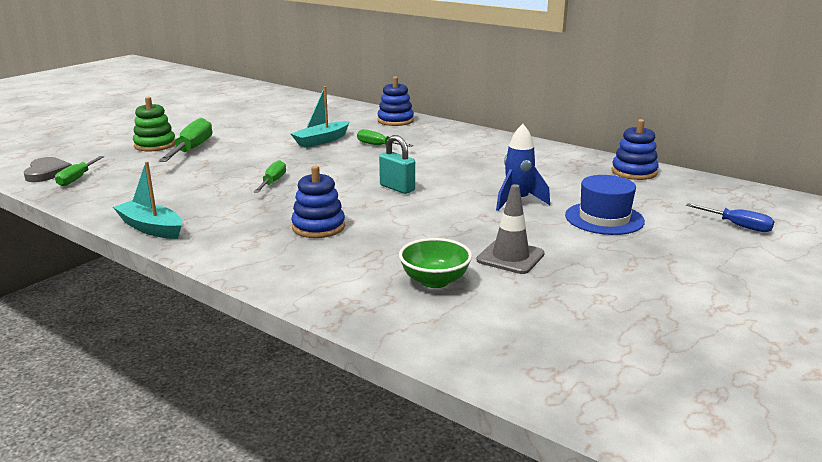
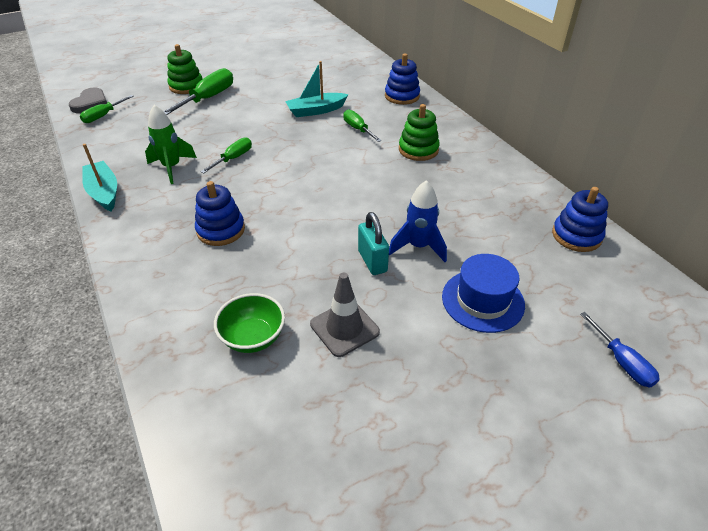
camera: 25 degrees right, 20 degrees up
(211, 199) = (172, 168): none -> green rocket
(397, 188) = (326, 195): turquoise padlock -> turquoise padlock (372, 261)
(449, 149) = (418, 150): none -> green stacking toy

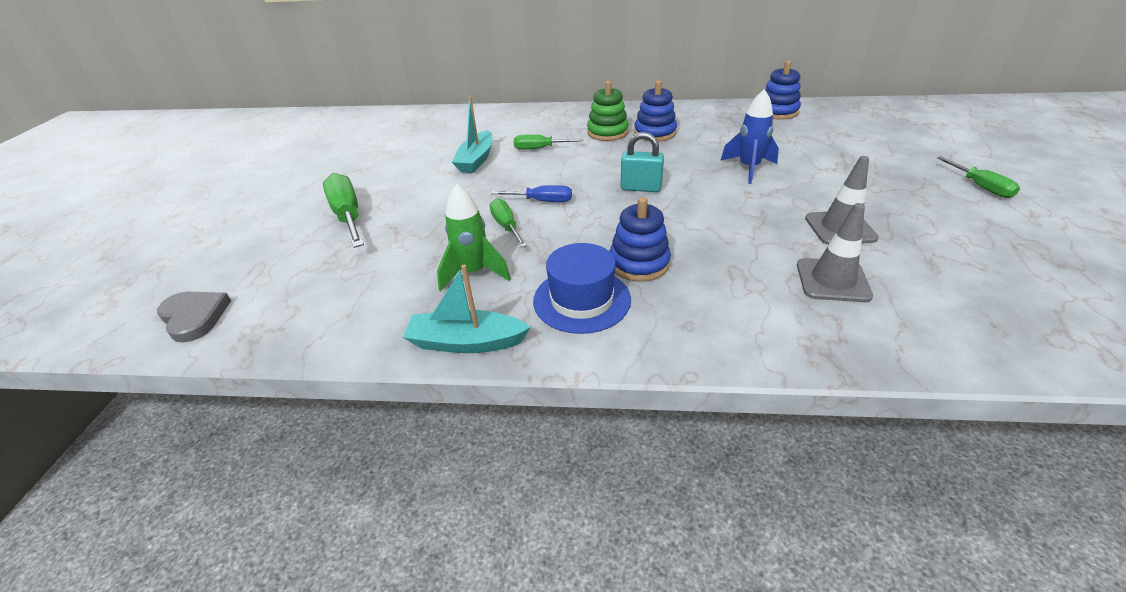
camera: 55 degrees left, 5 degrees down
(103, 116) = (255, 310): green screwdriver -> green screwdriver (980, 187)
(186, 86) = (291, 225): green stacking toy -> none
(253, 337) = (832, 280): green bowl -> grey traffic cone
(372, 261) = (754, 193): turquoise padlock -> turquoise padlock (641, 188)
(402, 96) = (511, 117): blue stacking toy -> blue stacking toy (655, 133)
(482, 300) = (833, 162): blue hat -> blue hat (581, 300)
(621, 361) = (917, 137): blue screwdriver -> blue screwdriver (542, 201)

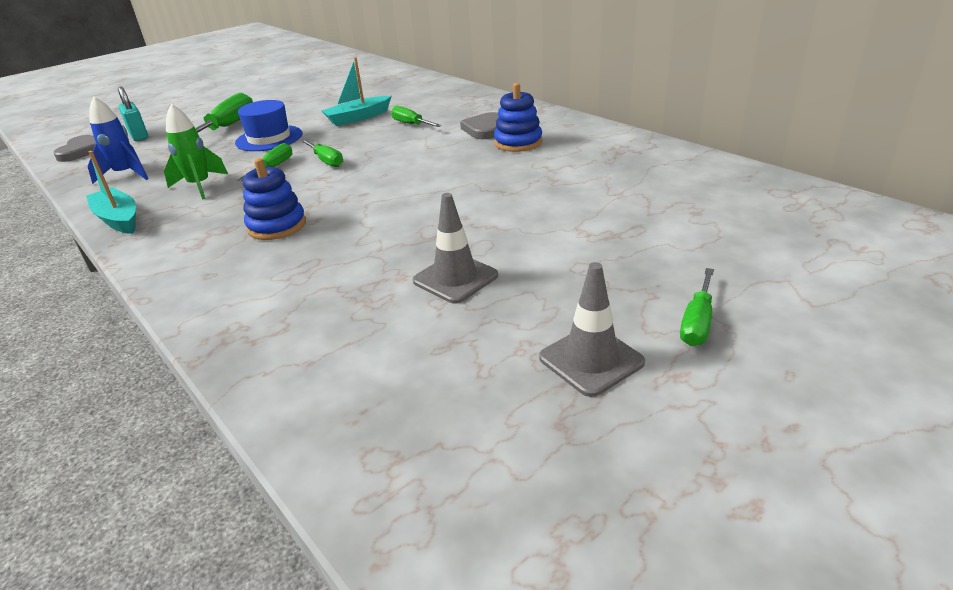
camera: 45 degrees right, 5 degrees down
(542, 201) = (326, 161): blue screwdriver -> green screwdriver
(581, 300) = (203, 229): blue hat -> blue hat (269, 138)
(607, 132) = (484, 129): green stacking toy -> grey heart
(641, 188) = (401, 179): turquoise padlock -> turquoise padlock (139, 136)
(748, 168) = (514, 200): blue rocket -> blue rocket (126, 175)
(777, 112) = (681, 164): blue stacking toy -> none
(832, 280) = (347, 306): grey traffic cone -> grey traffic cone (591, 360)

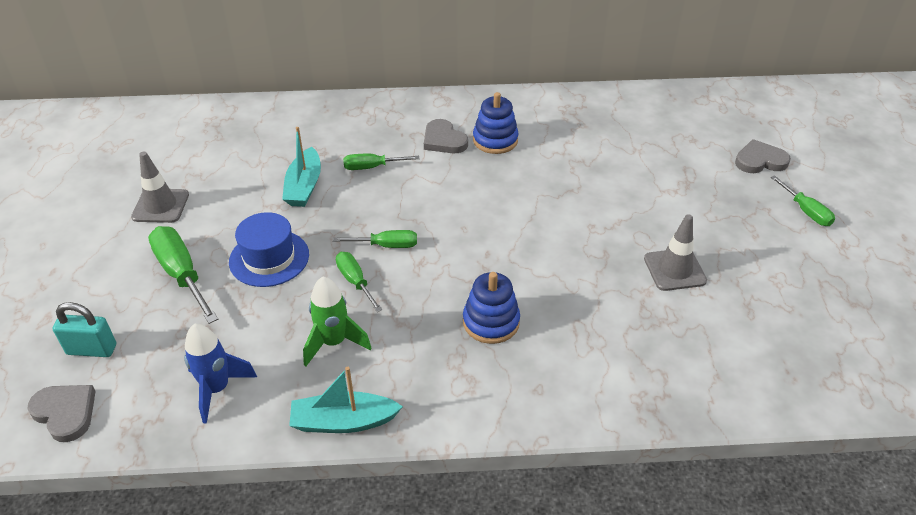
camera: 55 degrees left, 10 degrees up
(591, 360) = (809, 264): grey traffic cone -> grey traffic cone (160, 206)
(739, 259) = (760, 160): none -> grey heart

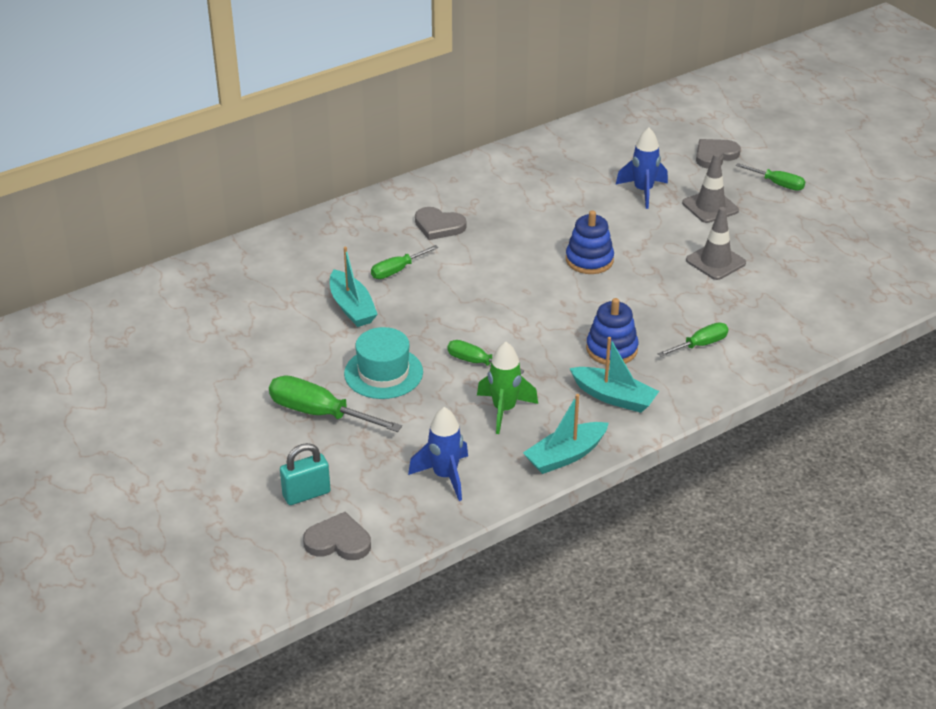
camera: 30 degrees left, 5 degrees down
(160, 206) = (234, 370): grey traffic cone -> grey traffic cone (710, 207)
(269, 258) = (383, 373): blue hat -> turquoise hat
(386, 245) = (474, 327): green screwdriver -> green screwdriver (700, 345)
(448, 376) = (614, 397): none -> turquoise boat
(495, 140) = (484, 211): blue stacking toy -> blue stacking toy (589, 260)
(658, 172) = (643, 191): none -> blue rocket

